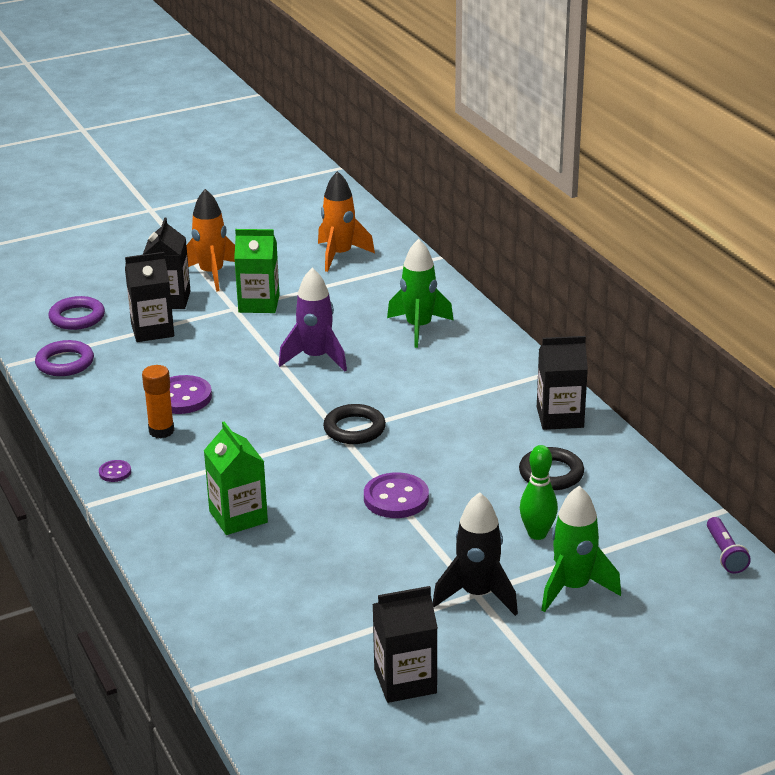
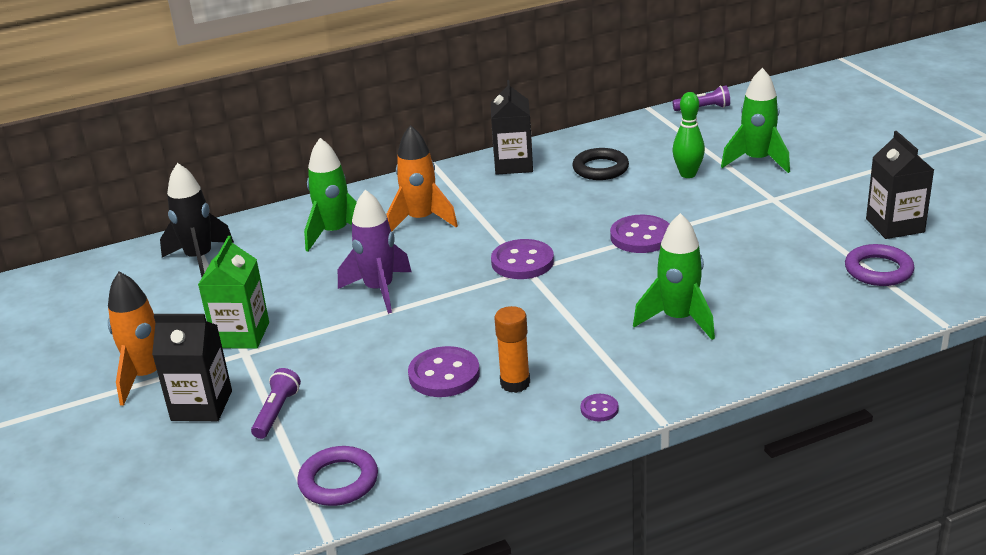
camera: 85 degrees left, 0 degrees up
(77, 317) = (216, 485): purple ring -> purple ring (878, 270)
(152, 330) = (276, 412): black carton -> purple flashlight
(238, 517) = (678, 319): green carton -> green rocket
(340, 255) = (149, 286): orange rocket -> orange rocket (421, 220)
(354, 429) = (522, 262): black ring -> purple button
(477, 595) = (775, 198): black rocket -> black rocket (200, 259)

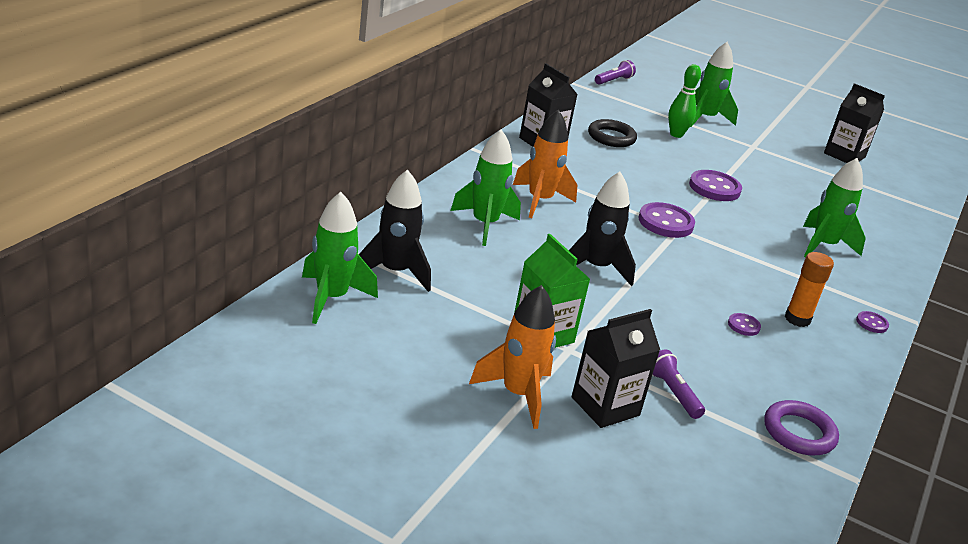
camera: 45 degrees left, 0 degrees up
(124, 269) = (332, 298): none -> green rocket
(379, 290) = (596, 268): purple rocket -> black rocket
(444, 375) = (743, 326): purple button -> purple button, size x0.50
(878, 270) = (878, 188): purple ring -> none

